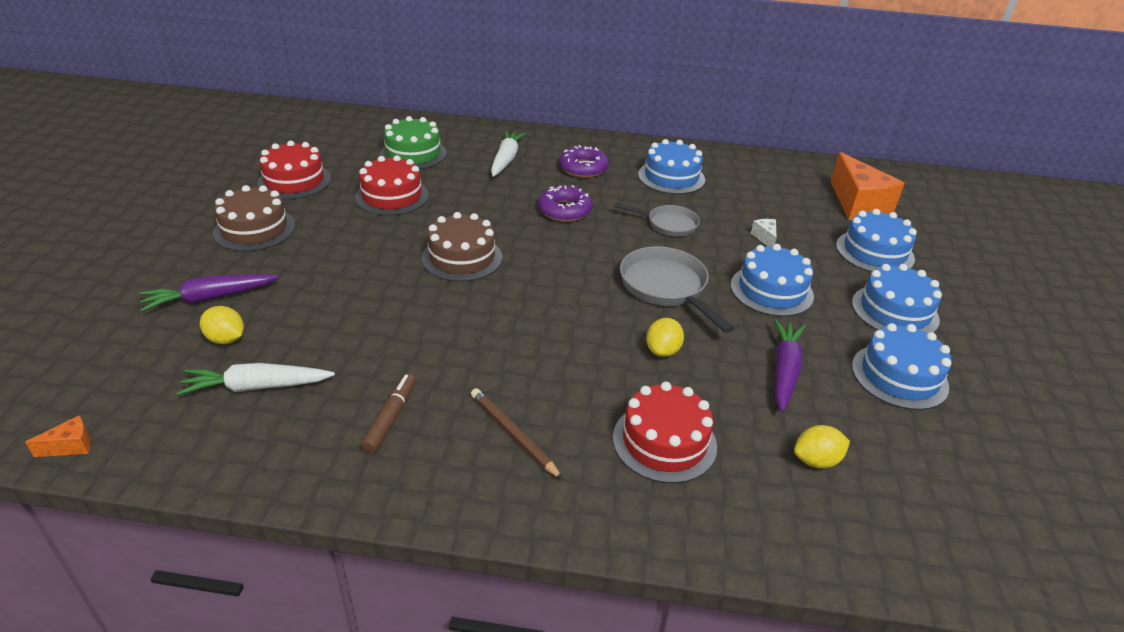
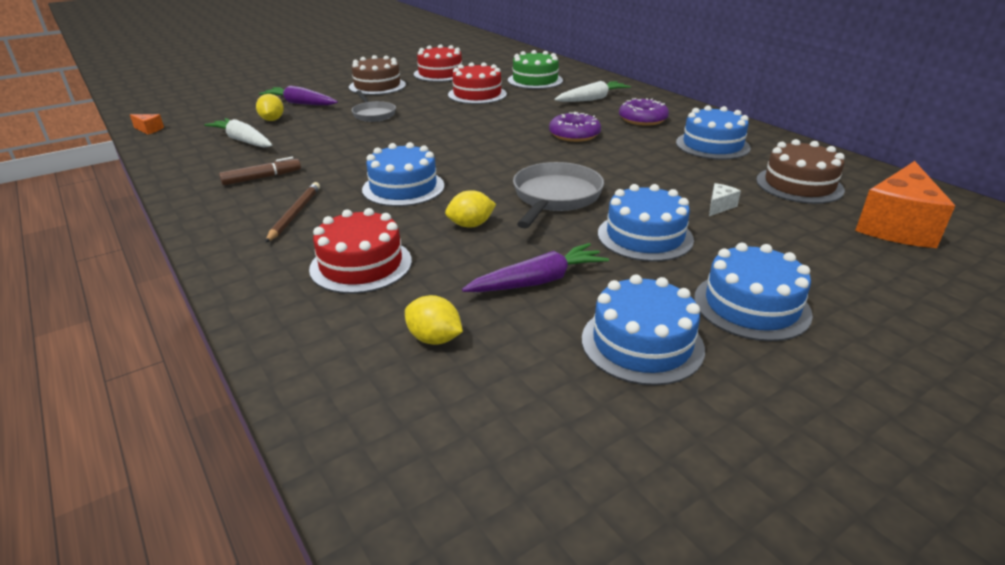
camera: 50 degrees right, 5 degrees down
(462, 257) = (452, 132): brown cake -> brown cake (799, 185)
(668, 224) = (643, 168): grey pan -> grey pan (373, 114)
(874, 252) = (832, 262): blue cake -> blue cake (403, 187)

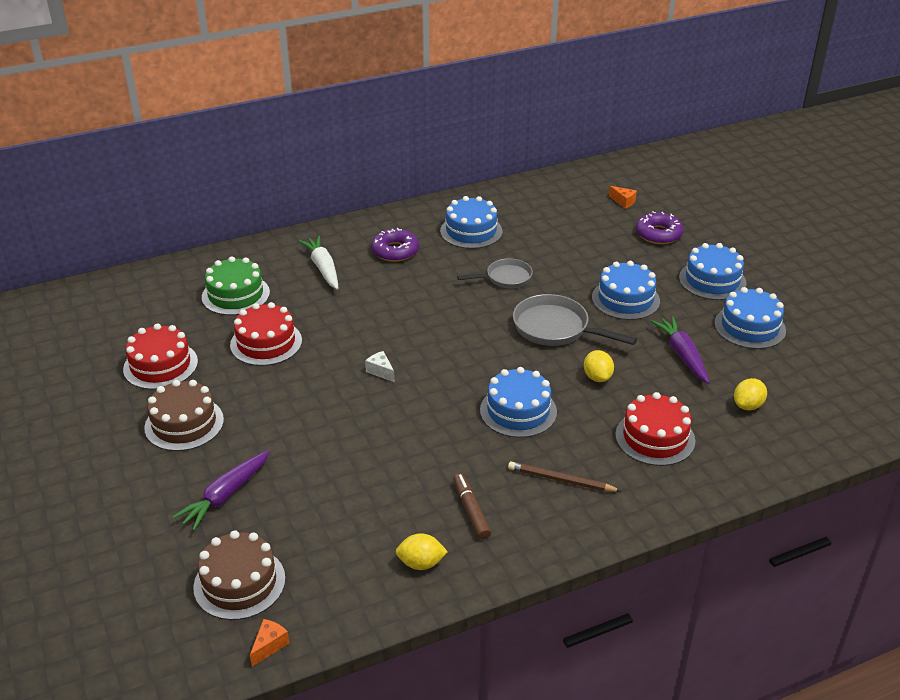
camera: 80 degrees left, 5 degrees up
(243, 141) = (351, 539): white carrot -> none
(272, 120) = (282, 518): yellow lemon -> yellow lemon (421, 563)
(373, 114) = (300, 428): grey pan -> grey pan (505, 278)
(574, 134) = (420, 296): purple donut -> purple donut (658, 234)
(719, 206) = (585, 258): white cheese -> white cheese (380, 371)
(799, 185) = (556, 216): brown cake -> brown cake (239, 583)
(896, 226) = (623, 202): orange cheese -> orange cheese, size x0.41

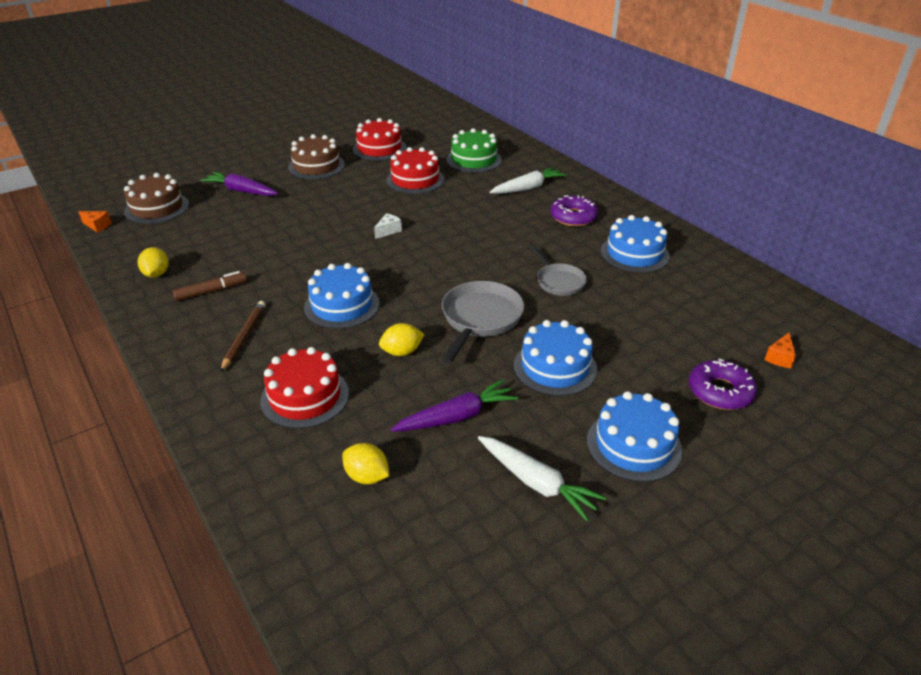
camera: 80 degrees right, 0 degrees up
(749, 327) = (536, 483): blue cake -> white carrot

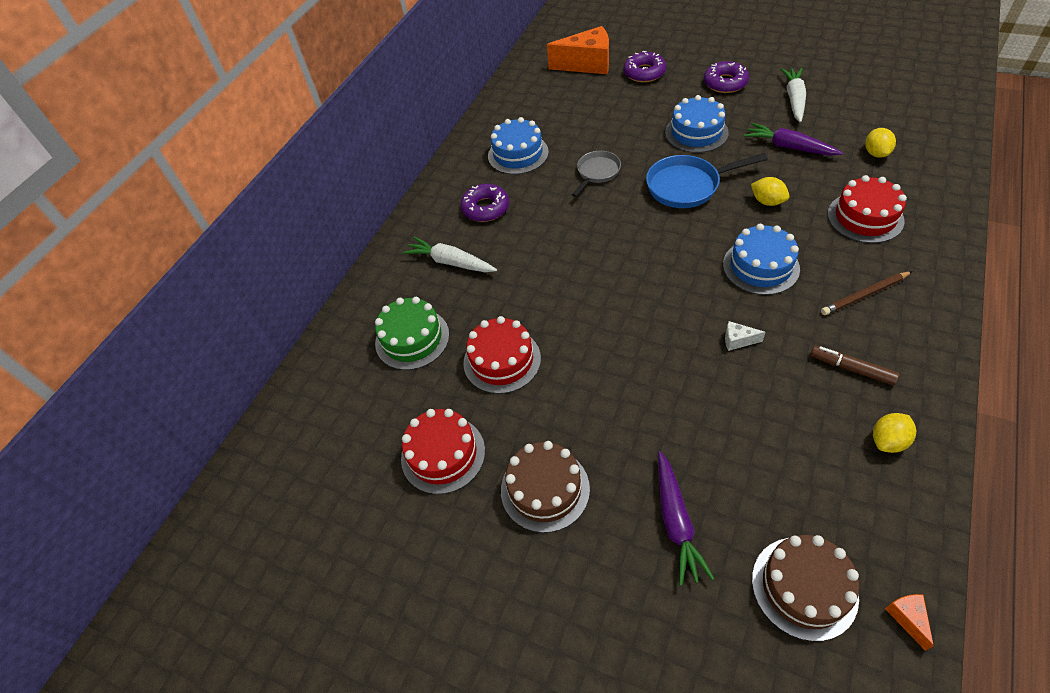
camera: 115 degrees left, 15 degrees up
(388, 231) = (625, 313): white cheese -> white cheese (738, 341)
(480, 319) = (687, 186): grey pan -> blue pan
(633, 445) = (725, 83): blue cake -> purple donut
(780, 358) = (587, 64): orange cheese -> orange cheese, size x2.42

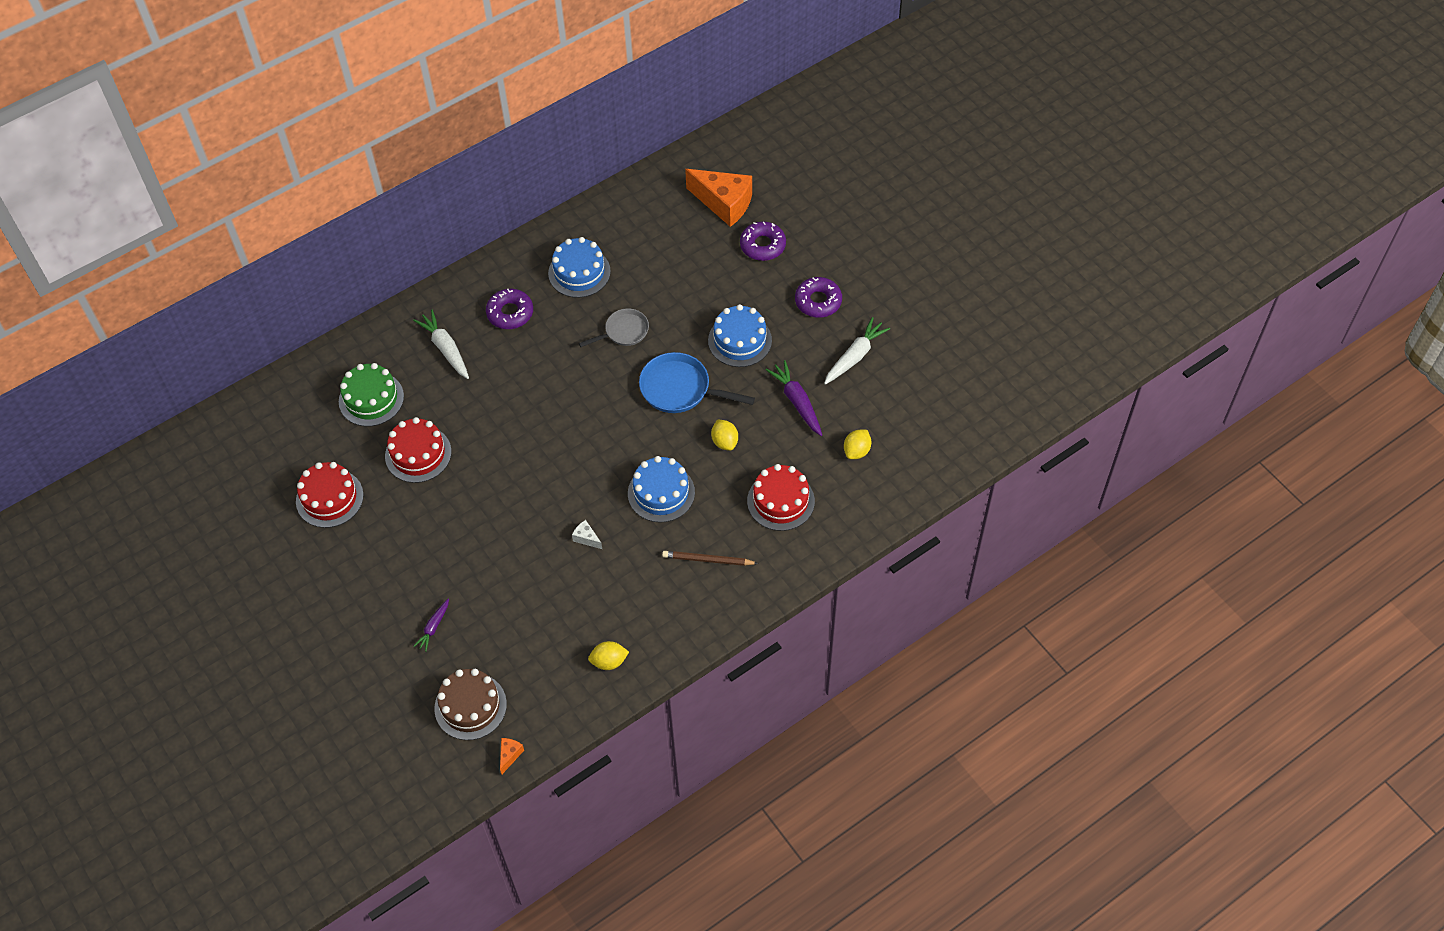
camera: 25 degrees right, 5 degrees up
(545, 489) = (373, 560): brown cake -> none
(676, 522) = (433, 627): purple carrot -> purple carrot, size x0.59
(851, 369) = (639, 604): brown marker -> none

